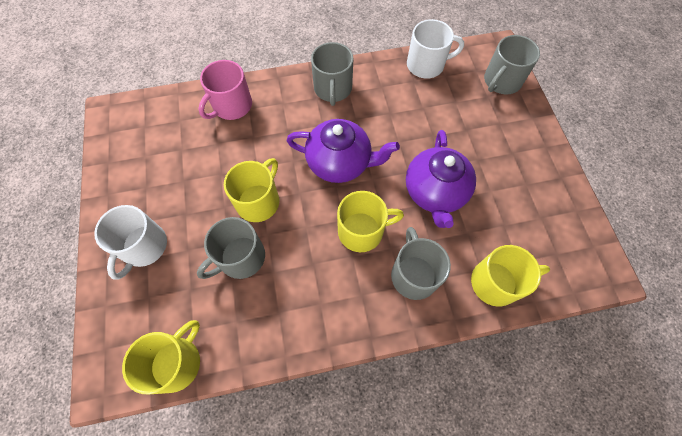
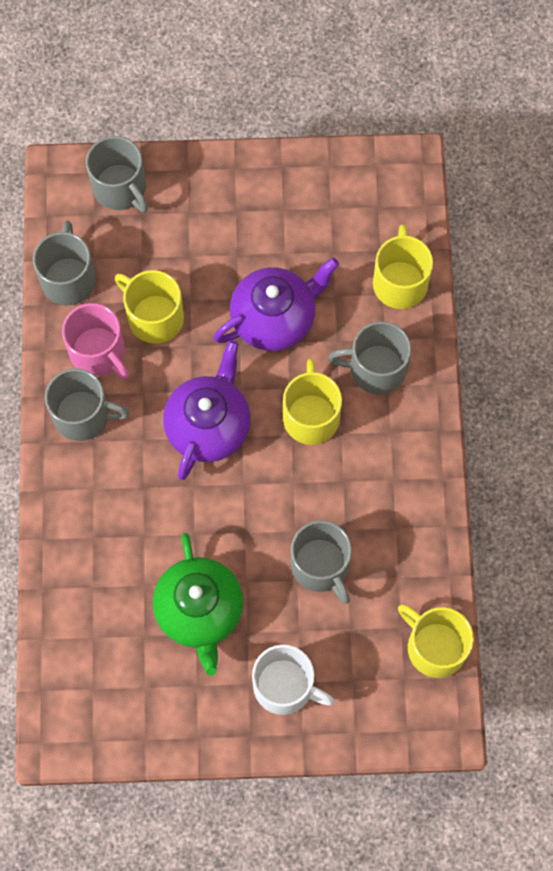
camera: 80 degrees left, 5 degrees up
(200, 180) = (199, 611): none -> green teapot
(231, 106) = (83, 561): pink mug -> pink mug (98, 352)
(258, 201) = (246, 537): yellow mug -> yellow mug (154, 317)
(426, 65) = (68, 278): white mug -> grey mug
(435, 192) = (274, 319): purple teapot -> purple teapot turned 45 degrees counterclockwise

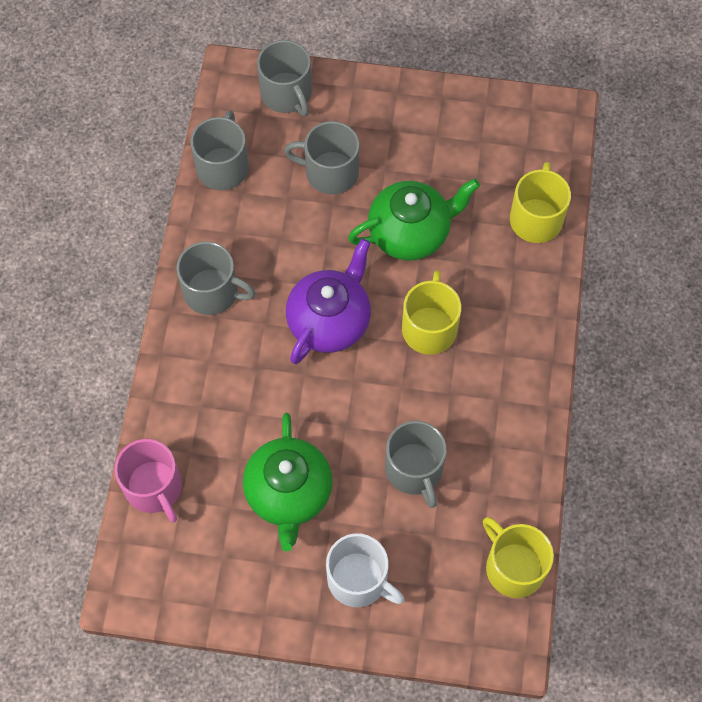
camera: 10 degrees right, 5 degrees down
(98, 352) = (238, 237): pink mug -> pink mug (154, 487)
(154, 317) = (296, 213): yellow mug -> none
(274, 319) = (410, 233): purple teapot -> green teapot
(376, 368) = (500, 294): grey mug -> grey mug (330, 172)

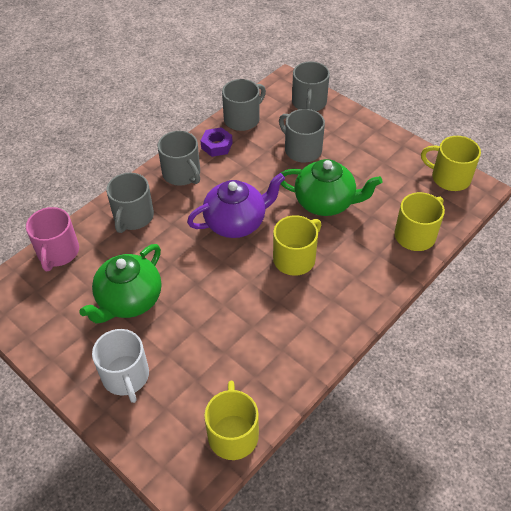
camera: 35 degrees right, 15 degrees down
(222, 226) = (217, 146): none -> purple nut
(414, 470) = (217, 333): grey mug -> grey mug (133, 217)
(523, 116) = (449, 177): none -> yellow mug

